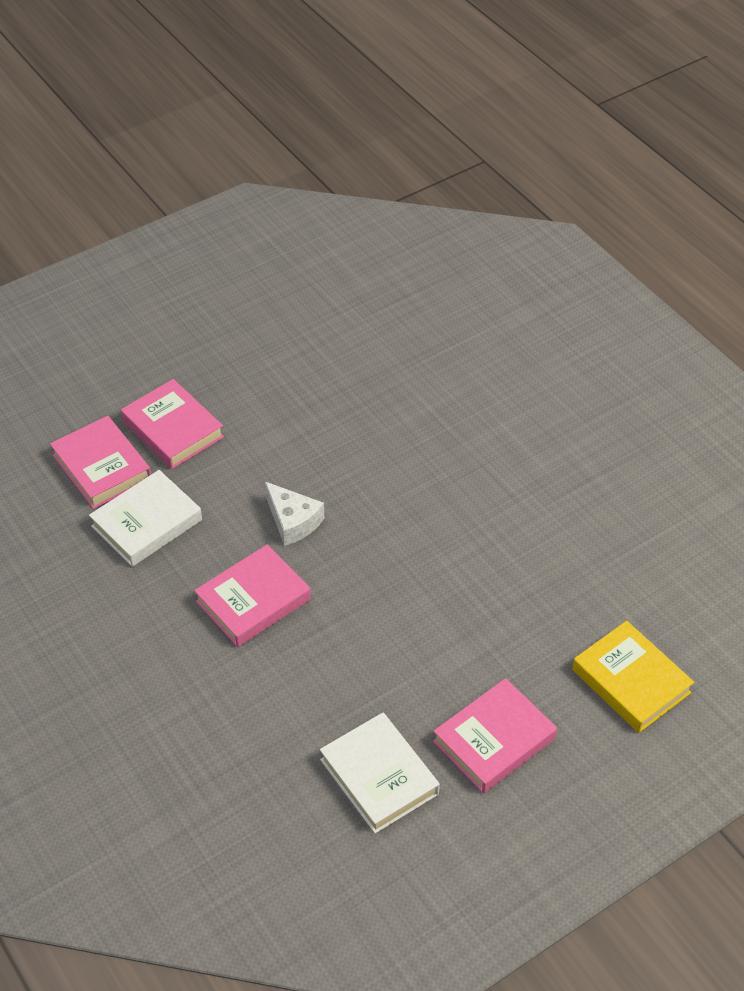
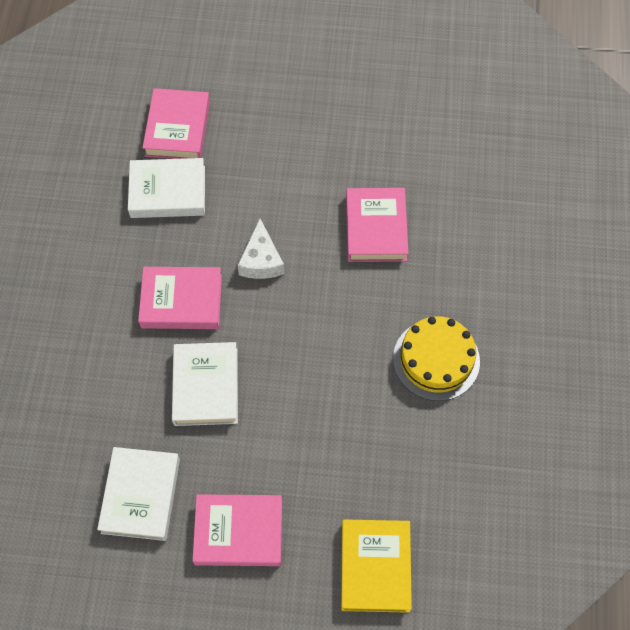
camera: 40 degrees right, 15 degrees up
(173, 429) = (247, 131): pink book -> pink book (375, 228)
(346, 651) = (205, 386): none -> white book
(520, 497) = (436, 360): none -> yellow cake

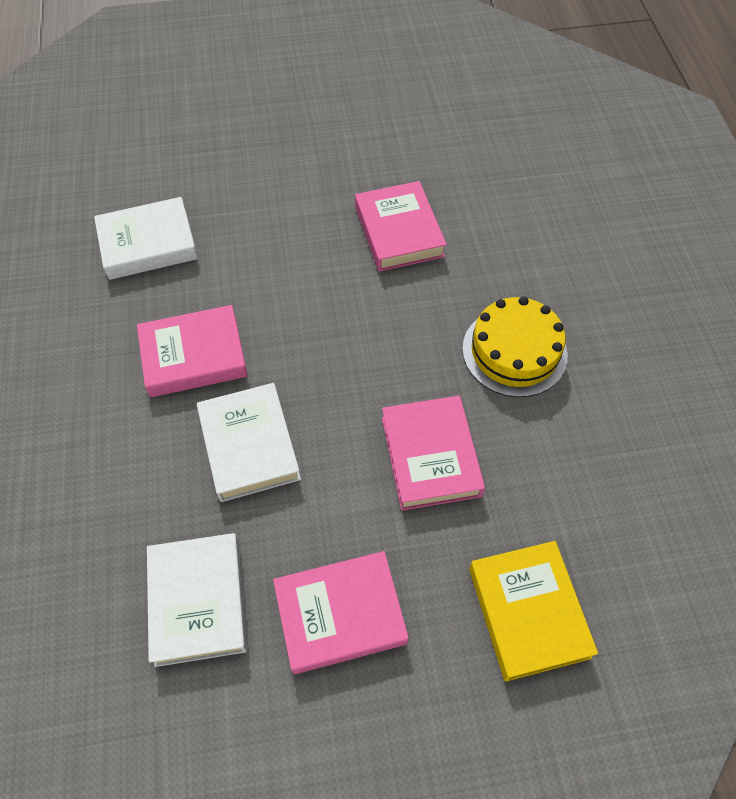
camera: 15 degrees left, 5 degrees down
(178, 128) = (144, 179): pink book -> pink book (431, 456)
(261, 260) = (278, 291): white cheese -> none

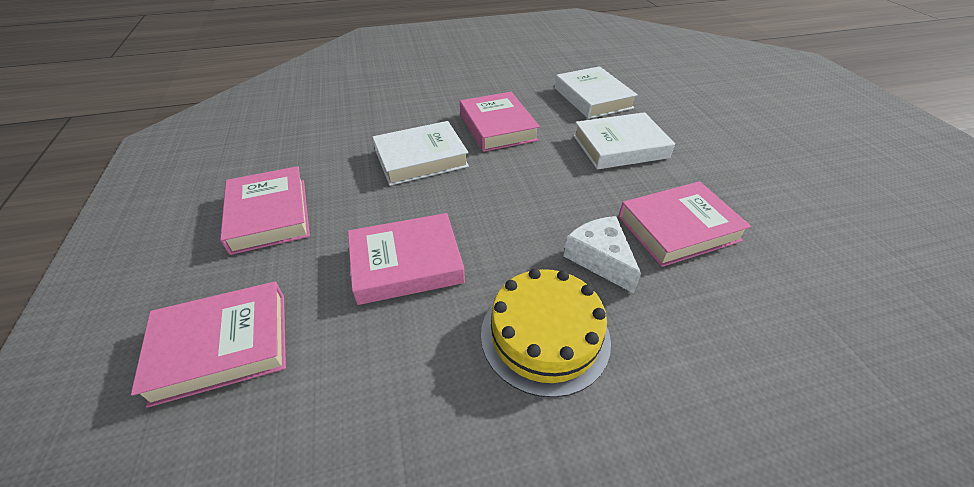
camera: 85 degrees right, 15 degrees down
(199, 601) = (303, 149): white book -> white book (620, 147)
(433, 297) = (600, 259): none -> white cheese
(528, 612) = (222, 346): yellow book -> pink book

